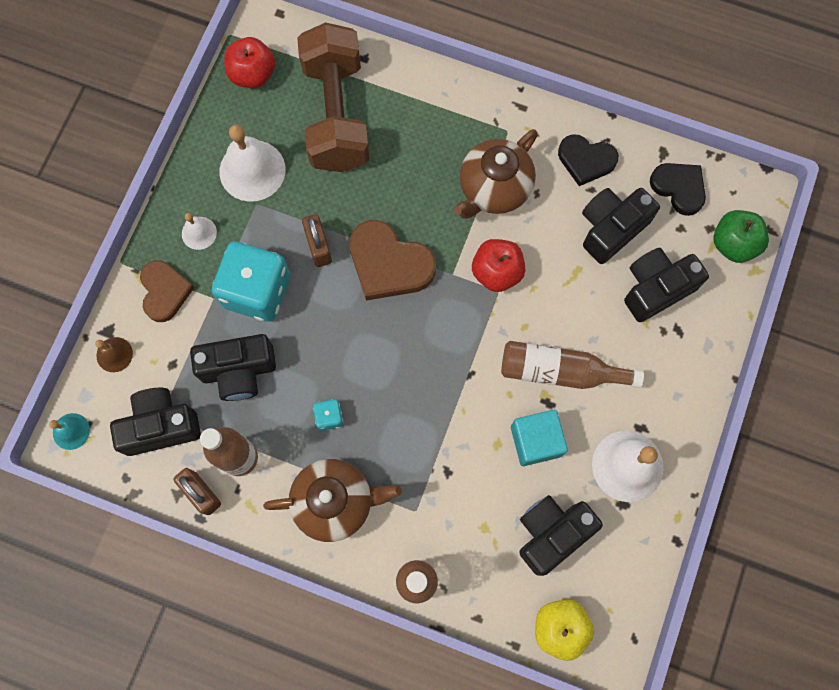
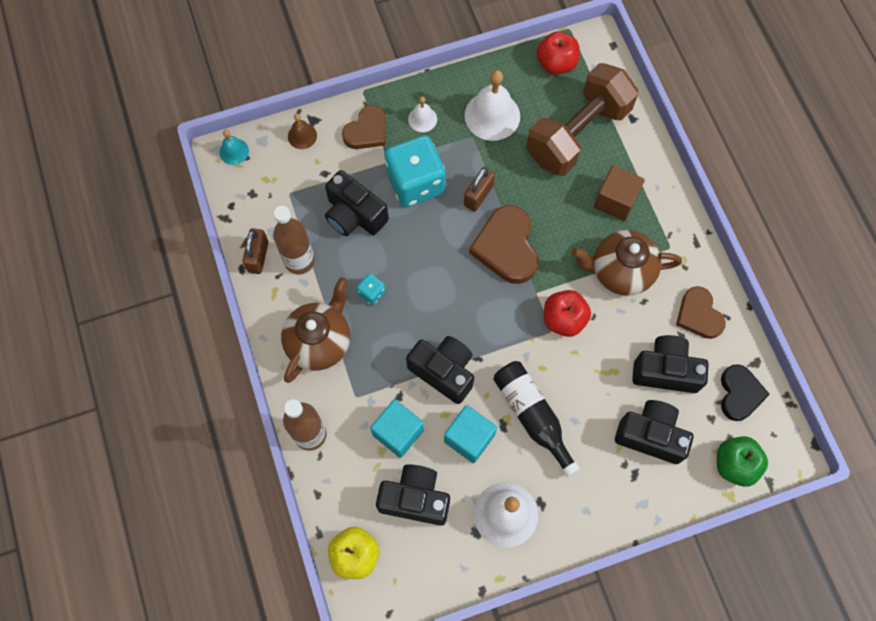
camera: 50 degrees right, 5 degrees down
(161, 426) = (280, 199): black camera -> black camera (443, 371)
(335, 501) = (320, 341): brown teapot -> brown teapot turned 105 degrees counterclockwise
(427, 137) = (615, 201): none -> brown cube
(480, 499) = (398, 432): none -> turquoise cube
(560, 371) = (532, 416): brown bottle -> black bottle
(586, 160) = (699, 315): black heart -> brown heart

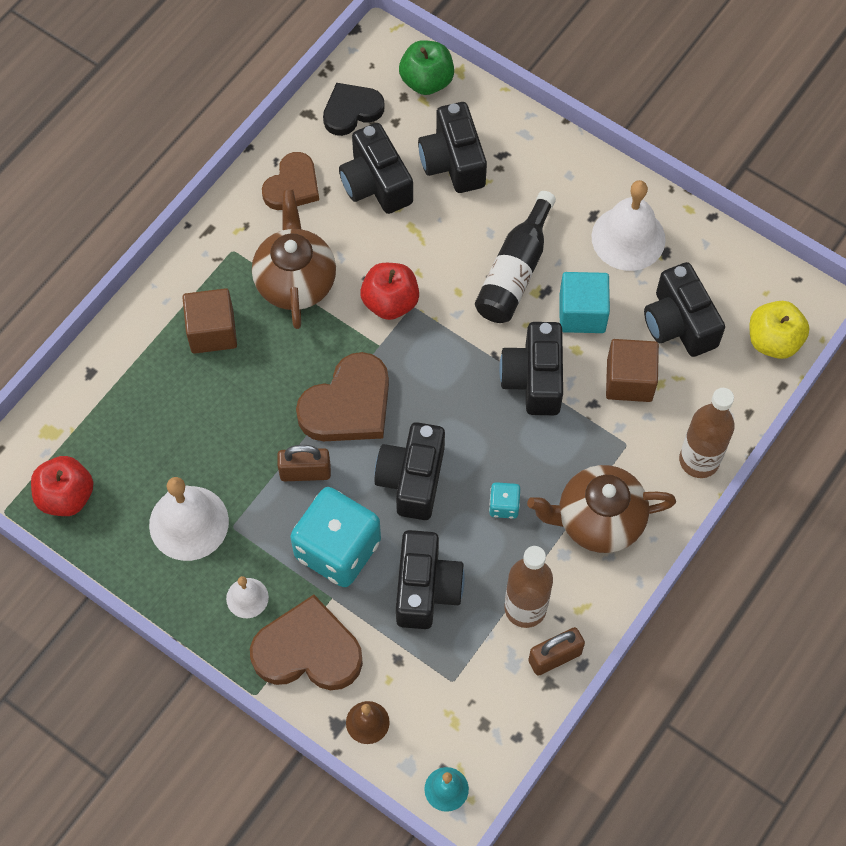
camera: 125 degrees left, 5 degrees down
(367, 131) = (308, 650): brown heart -> brown heart, size x1.50
(398, 432) = (629, 380): turquoise cube -> brown cube
(429, 252) = (412, 479): none -> black camera
(577, 133) = (150, 417): brown dumbbell -> none
(620, 271) = (295, 281): brown teapot -> brown teapot turned 150 degrees counterclockwise

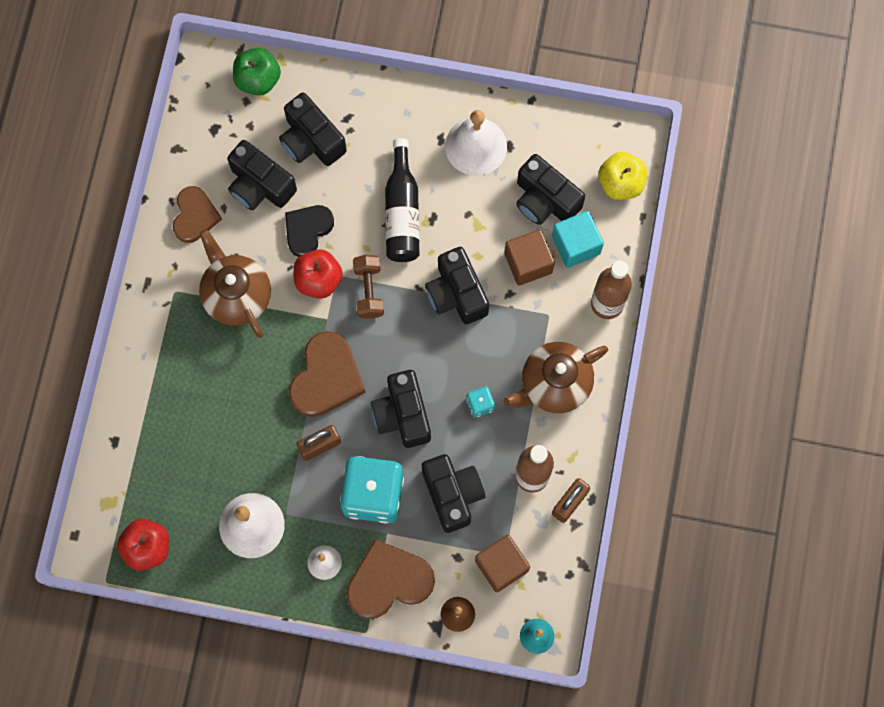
camera: 25 degrees left, 10 degrees up
(212, 331) = (192, 365): brown cube -> brown cube (501, 566)
(351, 111) = (210, 131): black heart -> black heart (307, 230)
(439, 335) = (369, 290): none -> brown dumbbell
(582, 313) = (468, 224): turquoise cube -> turquoise cube (576, 245)

